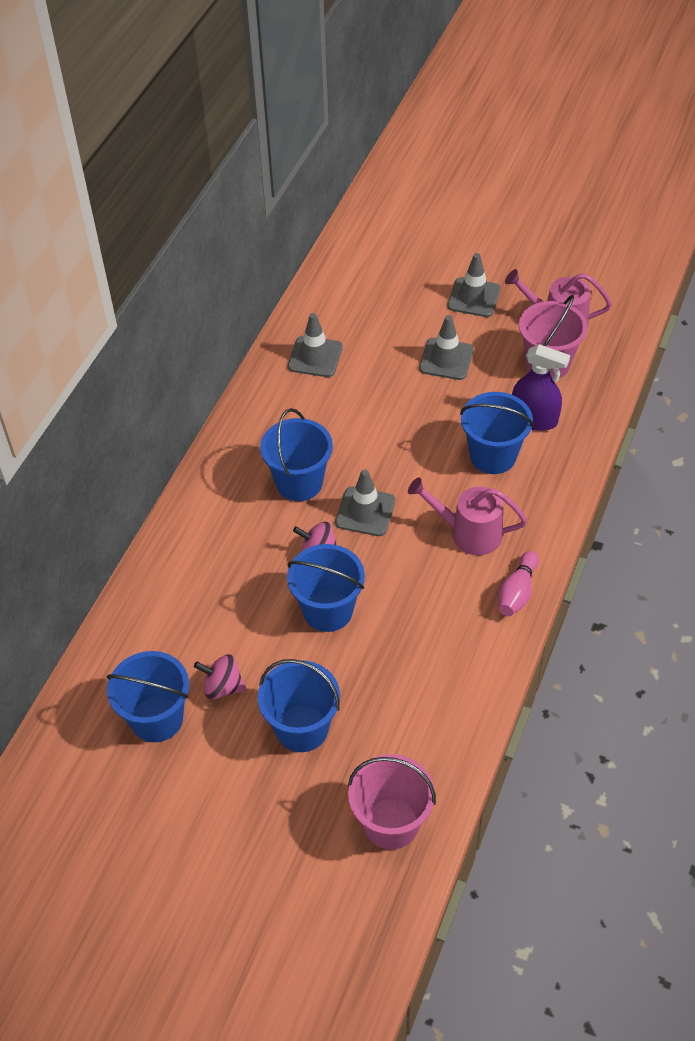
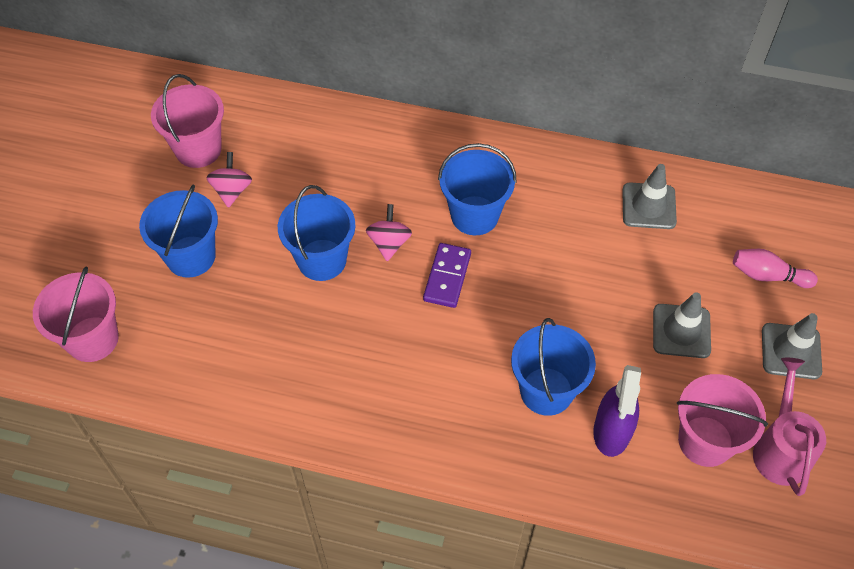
camera: 80 degrees right, 5 degrees up
(157, 718) = (198, 149): blue bucket -> pink bucket
(365, 512) = (447, 277): grey traffic cone -> purple domino
(468, 533) = (434, 375): pink watering can -> none
(517, 592) = (361, 429): pink bowling pin -> pink bowling pin (768, 275)

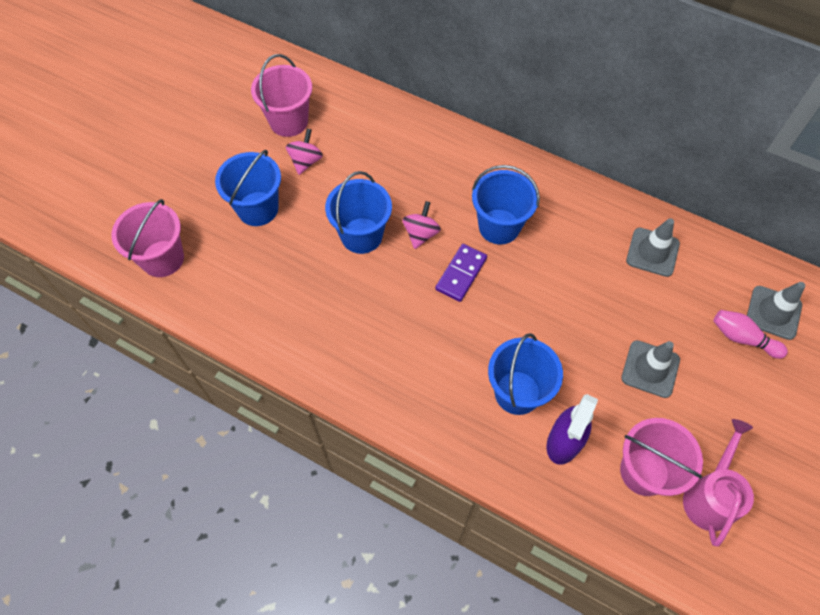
camera: 15 degrees right, 5 degrees up
(791, 351) = (744, 411): grey traffic cone -> grey traffic cone (773, 312)

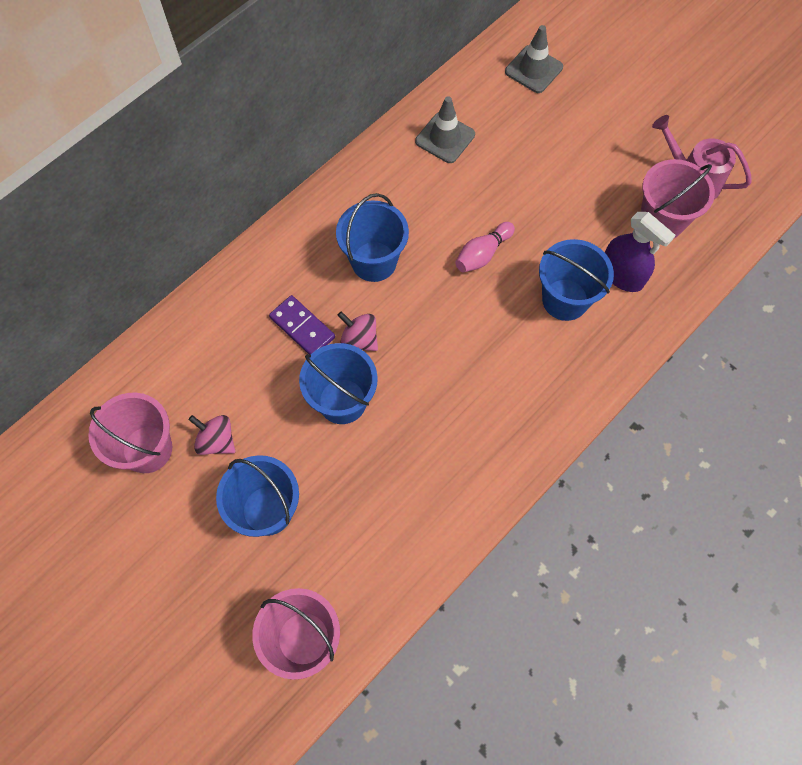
camera: 75 degrees left, 5 degrees up
(461, 274) = (420, 313): purple domino -> purple domino (302, 327)
(650, 369) = (566, 182): grey traffic cone -> none
(742, 338) = (552, 102): pink bowling pin -> pink bowling pin (482, 254)

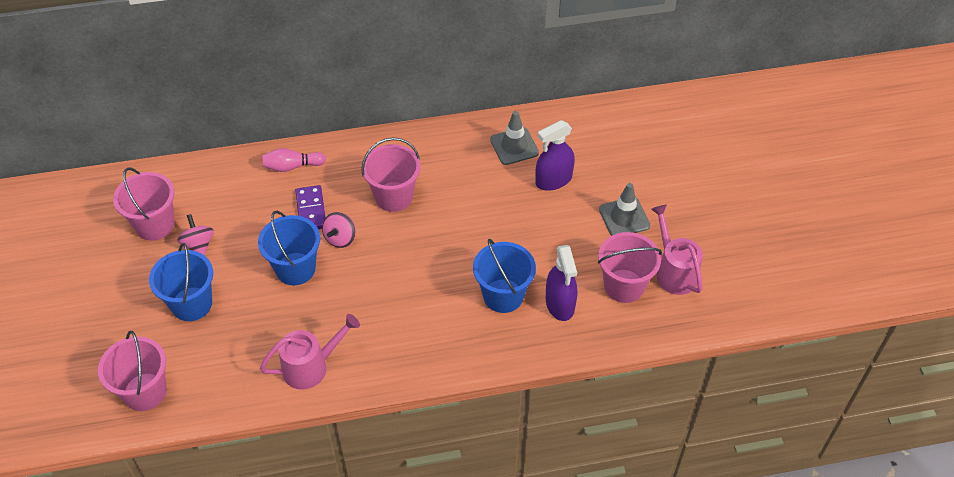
camera: 35 degrees right, 15 degrees down
(359, 339) = (340, 238): pink spinning top -> pink spinning top turned 135 degrees counterclockwise
(374, 261) = (394, 196): blue bucket -> pink bucket
(449, 493) = (311, 366): none -> pink watering can
(482, 254) = (472, 234): pink bowling pin -> pink bowling pin (292, 166)
(511, 152) = (553, 180): none -> purple spray bottle
(533, 69) = (621, 135): grey traffic cone -> grey traffic cone (624, 217)

